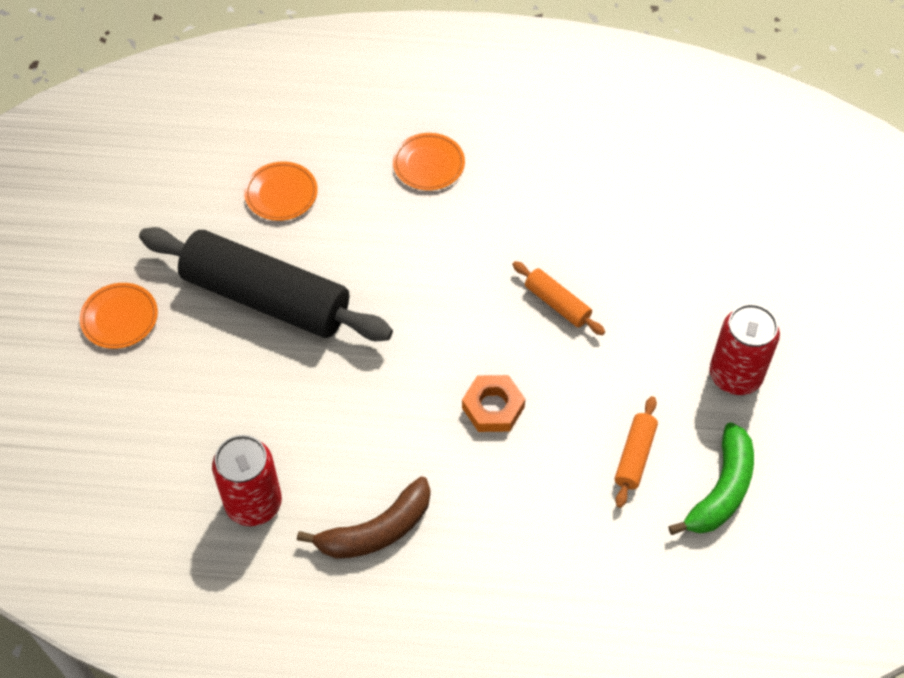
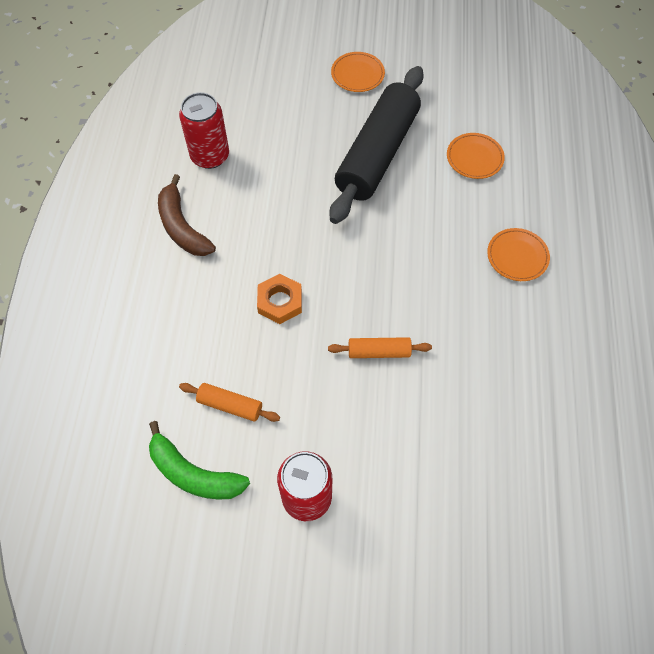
camera: 90 degrees right, 5 degrees up
(557, 304) = (379, 351): orange rolling pin -> orange rolling pin turned 45 degrees clockwise

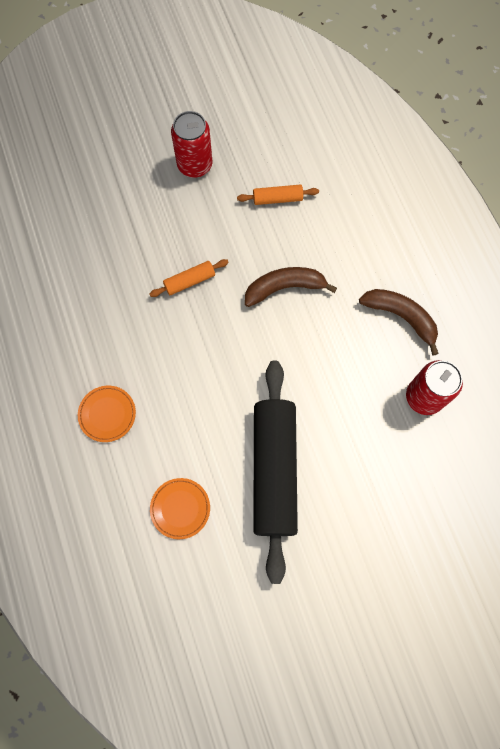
camera: 155 degrees right, 10 degrees up
(193, 473) = (276, 149): green banana -> none
(280, 302) = (285, 288): orange nut -> brown banana
(357, 74) = (341, 567): orange plate -> none

